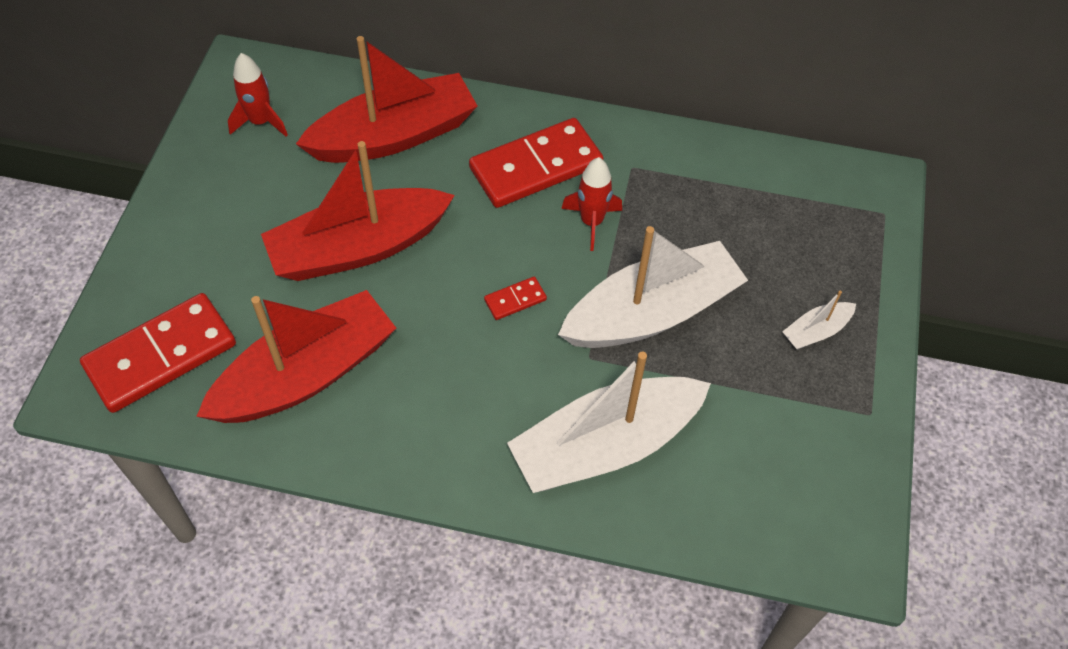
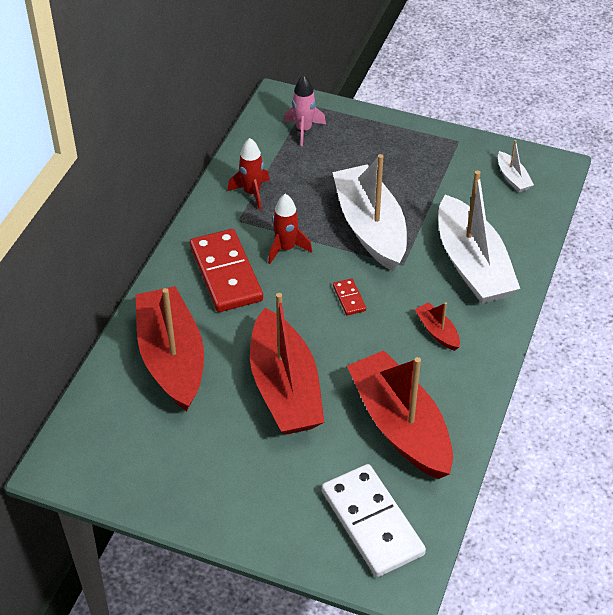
camera: 80 degrees left, 10 degrees down
(161, 356) = (372, 523): red domino -> white domino
(261, 122) = (131, 451): red rocket -> red rocket (252, 193)
(470, 407) = (437, 332): none -> red boat
(816, 331) = (395, 153): white boat -> white boat (512, 178)
(827, 216) = (303, 130): none -> pink rocket

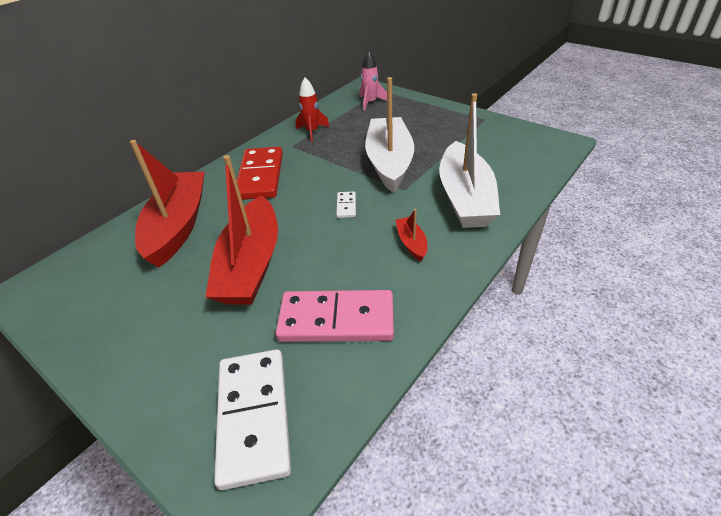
camera: 20 degrees right, 5 degrees down
(286, 248) = (316, 167): red rocket -> none
(349, 298) = (346, 206): red domino -> white domino
(400, 426) = (336, 319): red boat -> pink domino
(512, 178) = (522, 145): white boat -> none

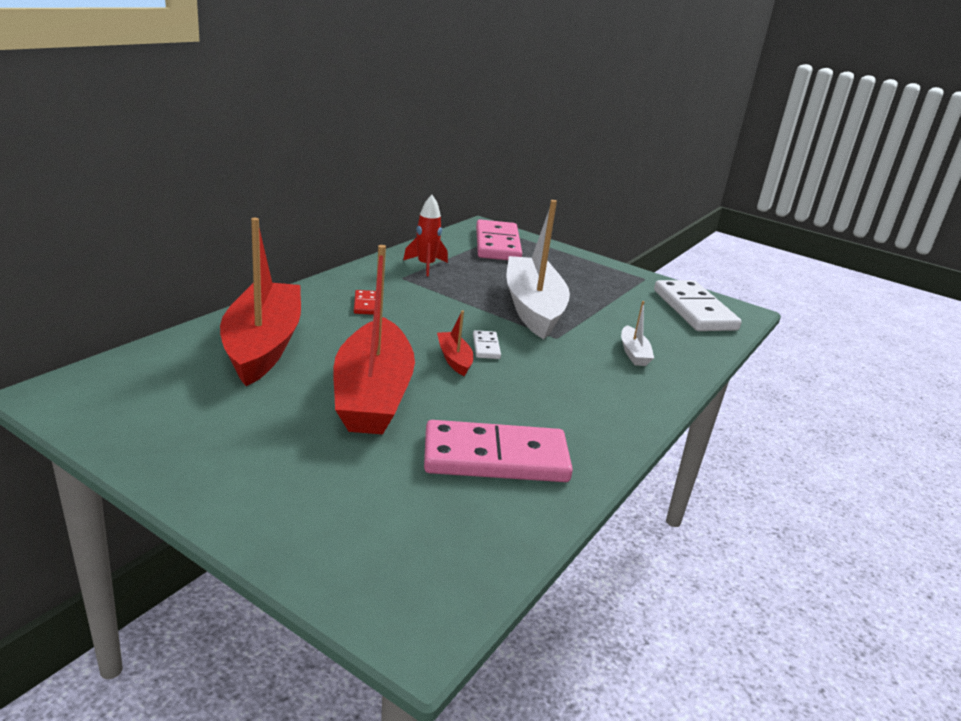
camera: 10 degrees left, 15 degrees down
(254, 417) = (410, 544): white domino -> white domino (694, 310)
(260, 176) = (366, 304): red domino -> red domino, size x0.43
(370, 103) = (497, 244): pink rocket -> pink domino
(411, 243) = (575, 391): red boat -> red boat (454, 359)
(465, 197) = (633, 353): white boat -> white boat, size x0.43

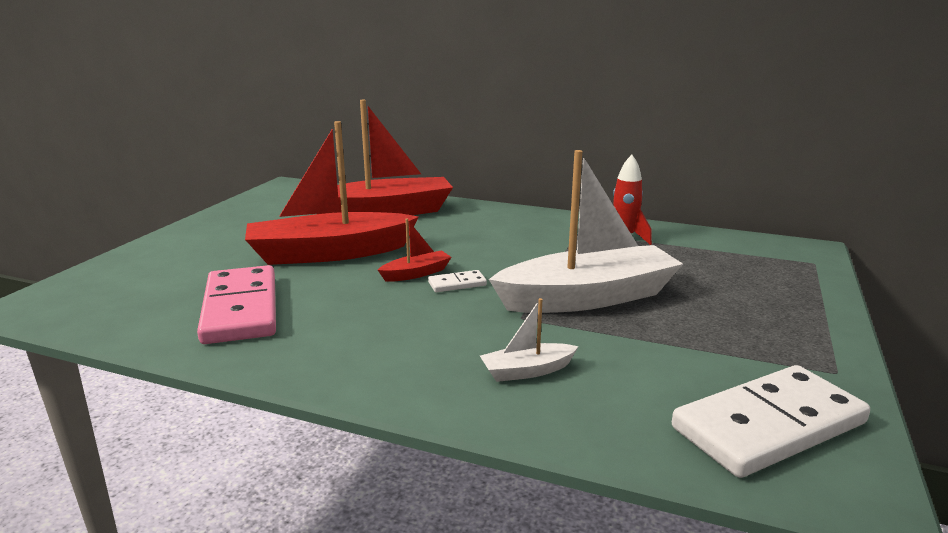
camera: 80 degrees right, 5 degrees down
(366, 304) = (495, 229): red domino -> none
(497, 244) = (758, 261): pink domino -> none

